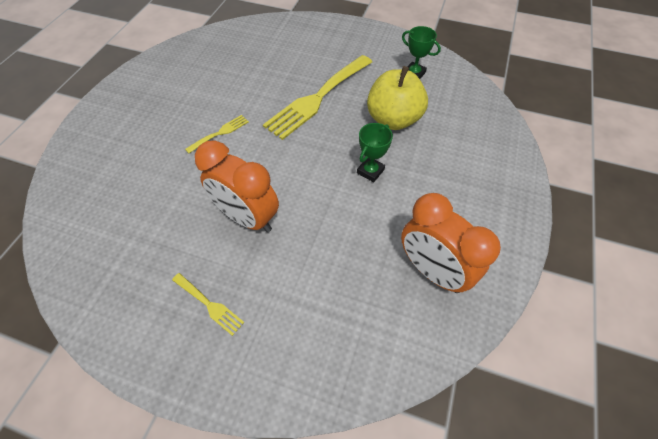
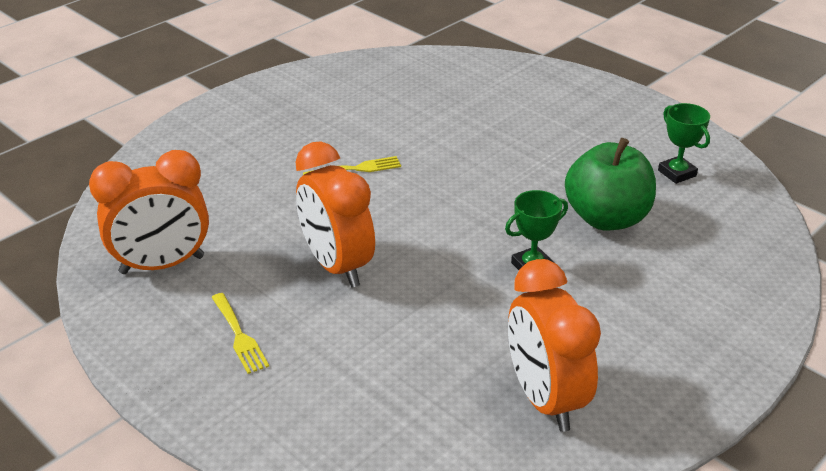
camera: 25 degrees right, 20 degrees down
(119, 265) = (162, 265): none -> orange clock
(317, 98) = (512, 165): yellow fork -> none
(393, 119) = (606, 218): yellow apple -> green apple

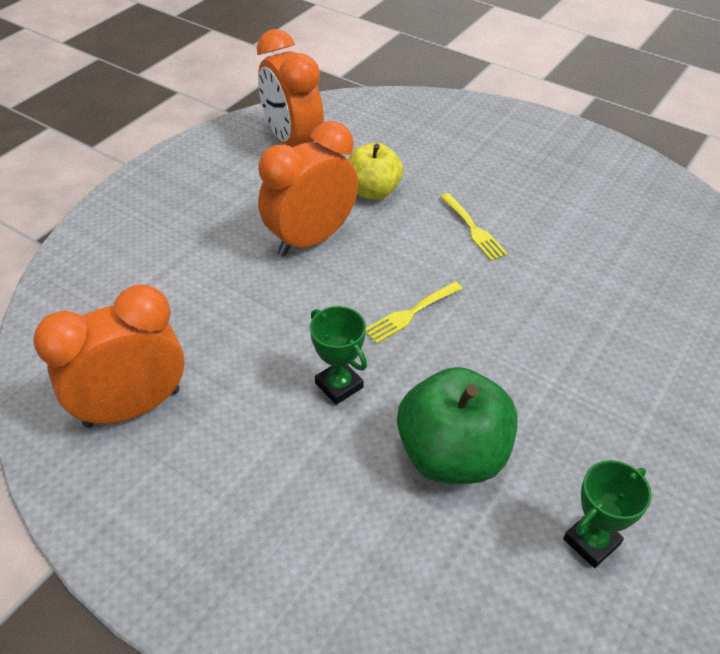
camera: 80 degrees right, 10 degrees up
(239, 336) = (210, 199): yellow fork -> yellow fork (410, 314)
(276, 218) = (373, 191): none -> yellow apple

